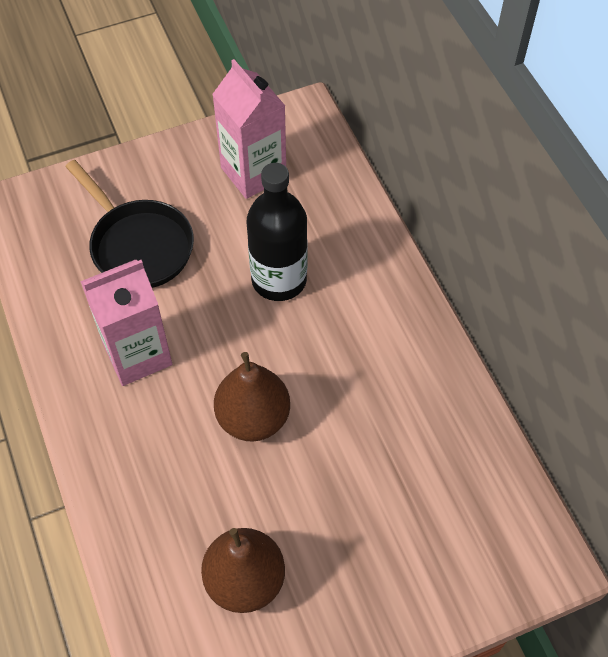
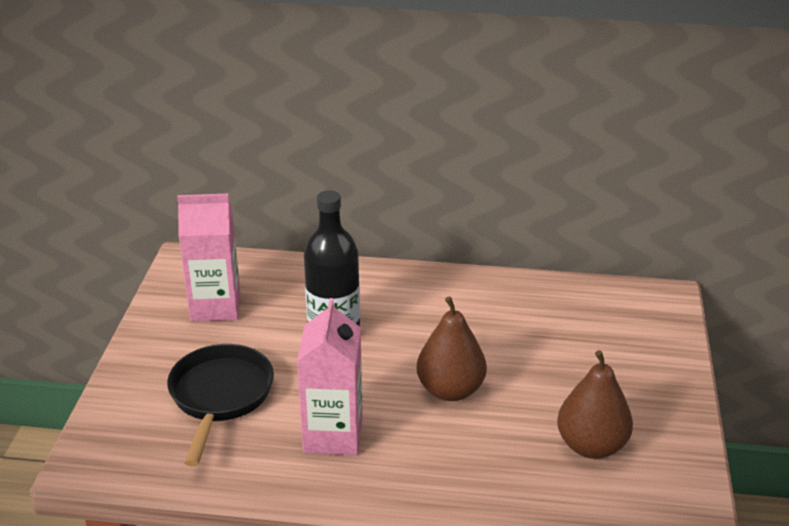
camera: 60 degrees left, 25 degrees down
(138, 245) = (220, 396): black pan -> black pan turned 75 degrees counterclockwise

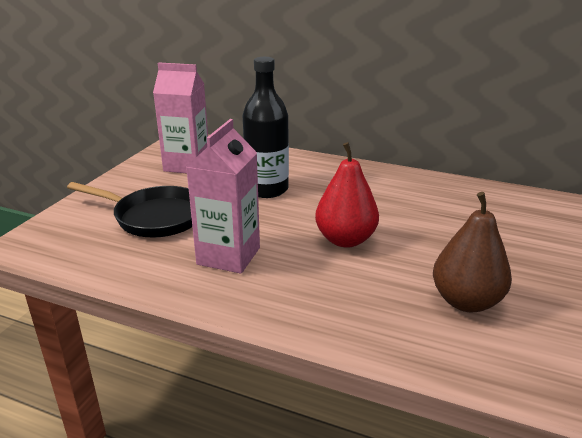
camera: 15 degrees right, 5 degrees down
(220, 396) = (154, 217): black pan -> black pan turned 90 degrees clockwise
(450, 390) = (345, 240): brown pear -> red pear

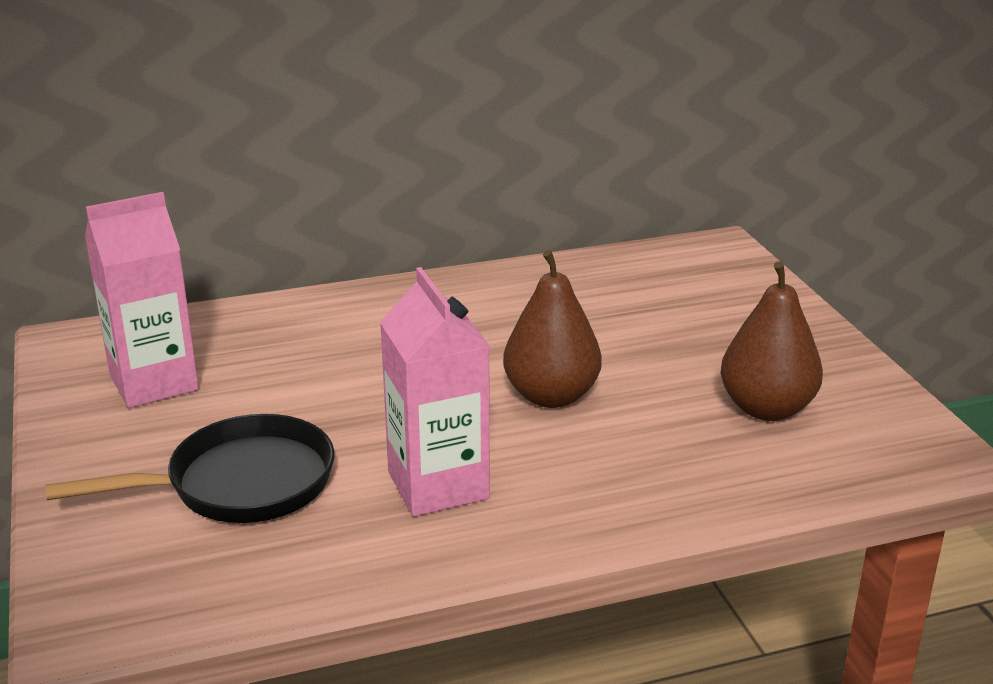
camera: 40 degrees left, 0 degrees up
(267, 189) = (346, 370): black bottle -> none
(345, 240) = (551, 396): red pear -> brown pear

